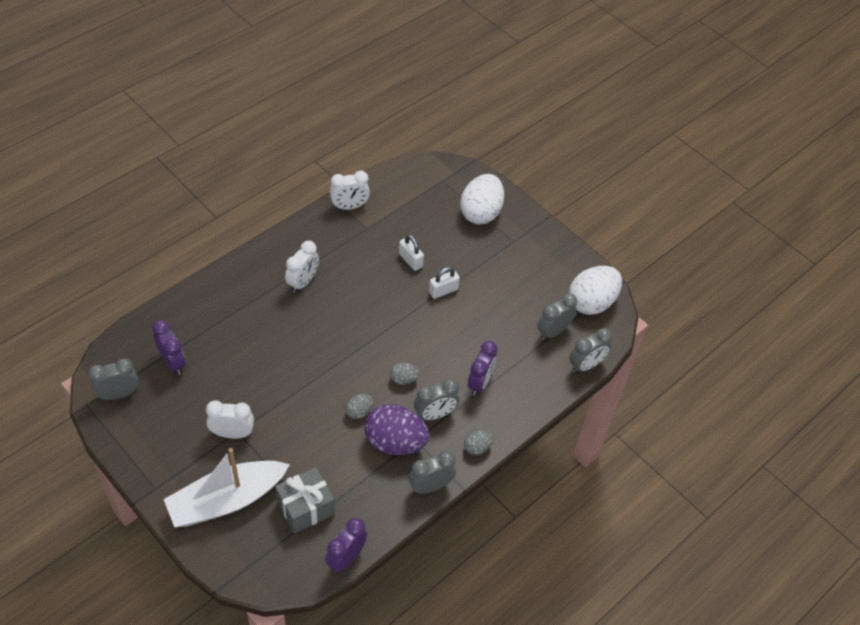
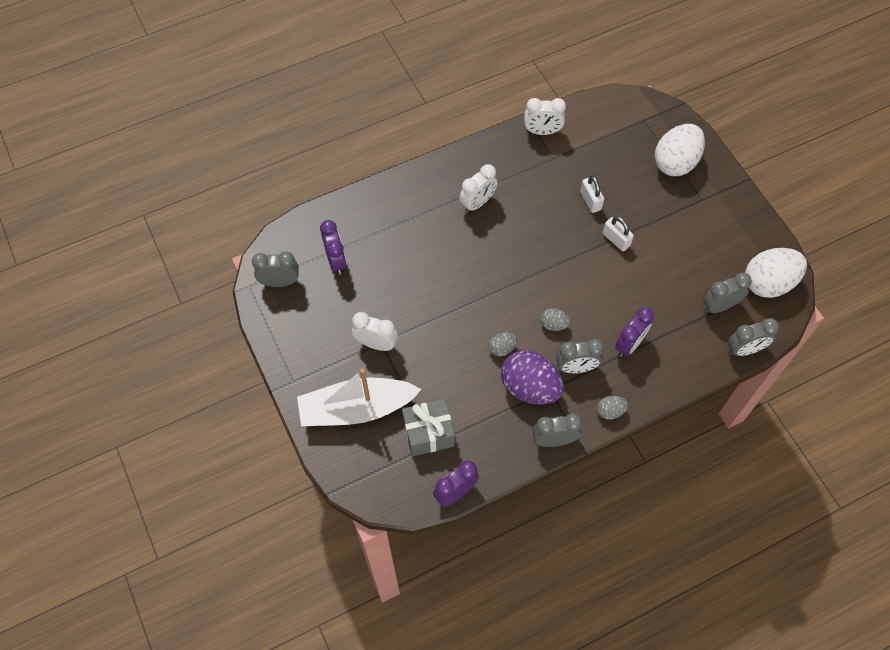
camera: 20 degrees right, 10 degrees up
(443, 291) = (616, 240): white padlock -> white padlock turned 60 degrees clockwise

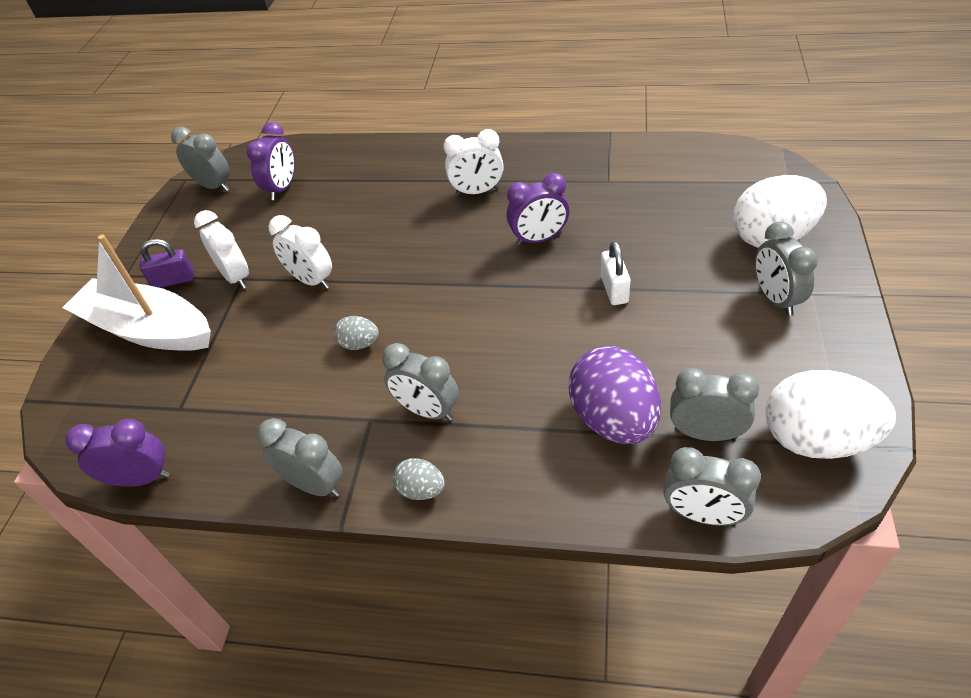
camera: 40 degrees right, 15 degrees down
(334, 368) = (173, 280): none -> purple padlock
(428, 433) = (187, 393): grey gift -> none
(530, 387) = (348, 404): purple egg -> purple egg (613, 419)
(542, 131) = (616, 153): white clock -> white clock (311, 280)
(553, 324) = (446, 347): grey egg -> none
(590, 201) = (616, 236): white padlock -> none
(629, 344) = (525, 418): purple clock -> purple clock (539, 239)
(702, 206) = (775, 299): none -> grey clock

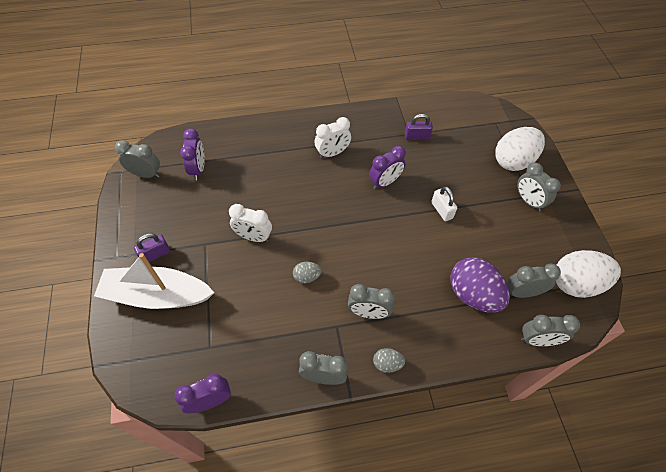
camera: 25 degrees left, 10 degrees up
(236, 277) = (200, 244): white clock -> none
(618, 186) = (416, 137): none -> purple padlock

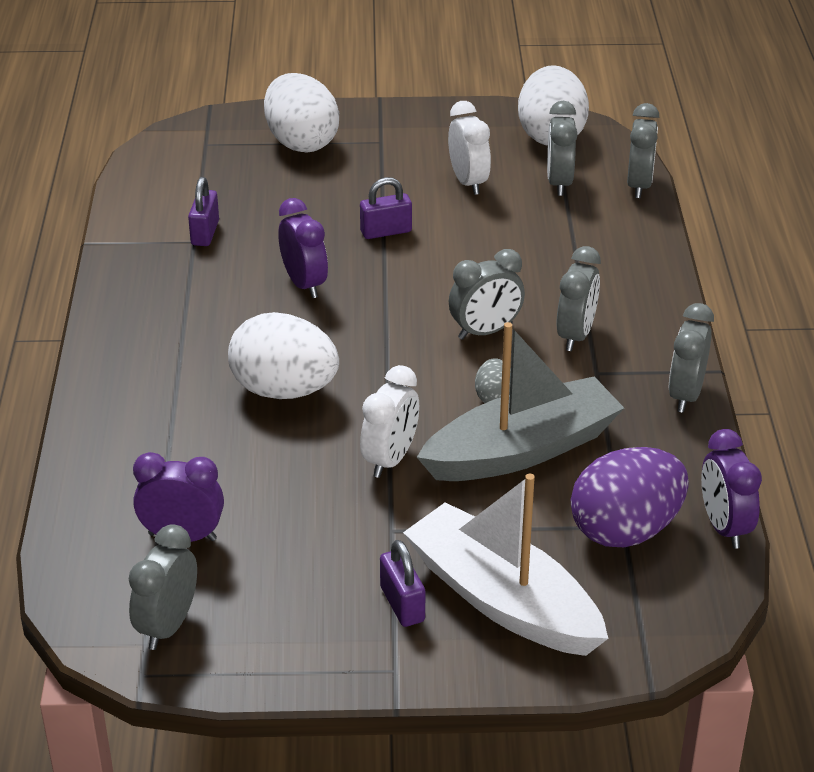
camera: 80 degrees left, 20 degrees down
(157, 295) = (502, 600): white boat -> white boat turned 120 degrees clockwise
(266, 294) = (522, 450): none -> grey boat
(299, 188) = (284, 390): none -> white egg
(332, 153) = (207, 340): white clock -> white clock (468, 182)
(387, 364) = (667, 327): grey egg -> none
(441, 210) = (386, 231): white padlock -> purple padlock
(473, 295) = (557, 228): purple egg -> purple egg (625, 530)
(528, 201) = (390, 145): grey clock -> grey clock (485, 331)

